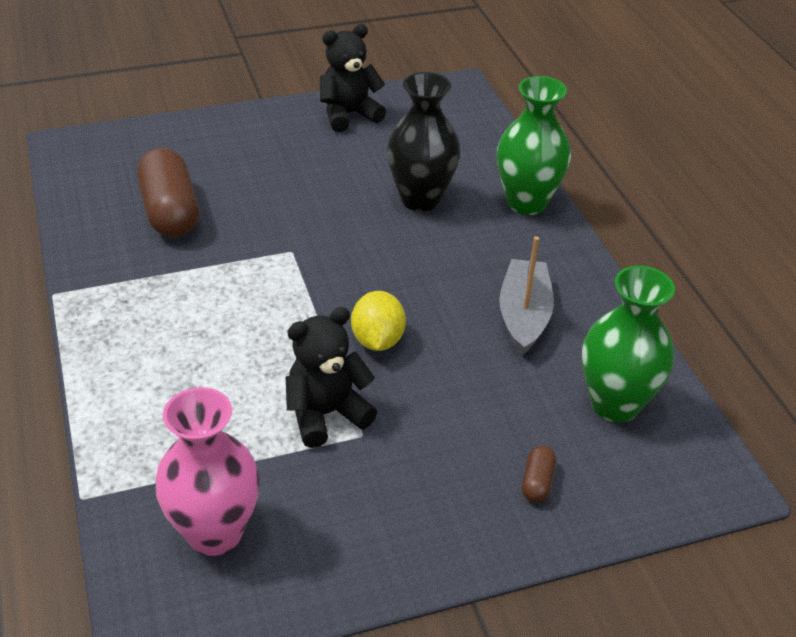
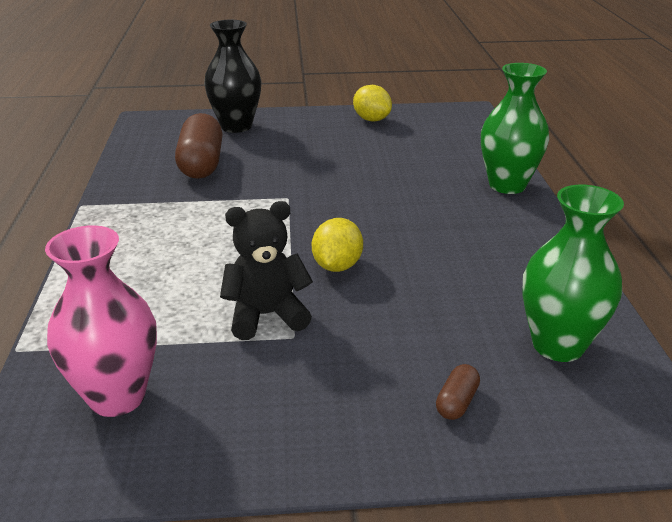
camera: 15 degrees right, 10 degrees down
(349, 115) = (371, 119): black teddy bear -> yellow lemon
(420, 199) = (412, 175): black vase -> black vase (236, 126)
(524, 316) = (482, 264): grey boat -> none

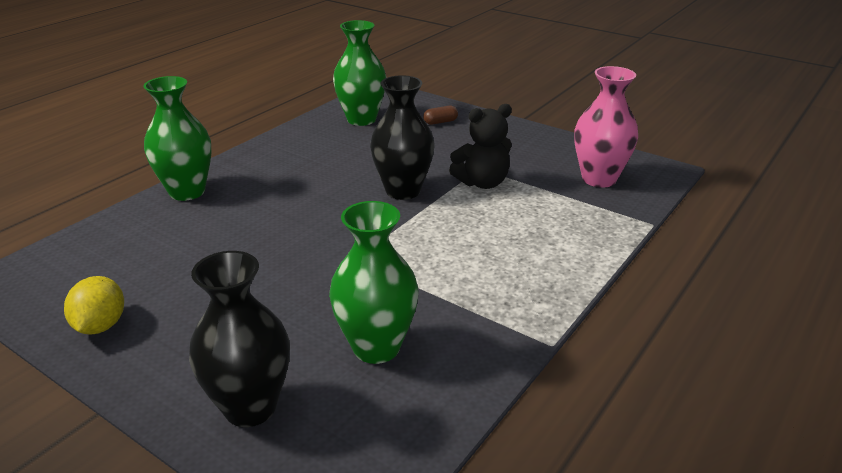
camera: 140 degrees left, 0 degrees up
(201, 164) = (376, 347): brown capsule -> green vase
(266, 315) = (482, 183): black teddy bear -> black teddy bear turned 45 degrees counterclockwise
(337, 266) = (403, 191): yellow lemon -> black vase

